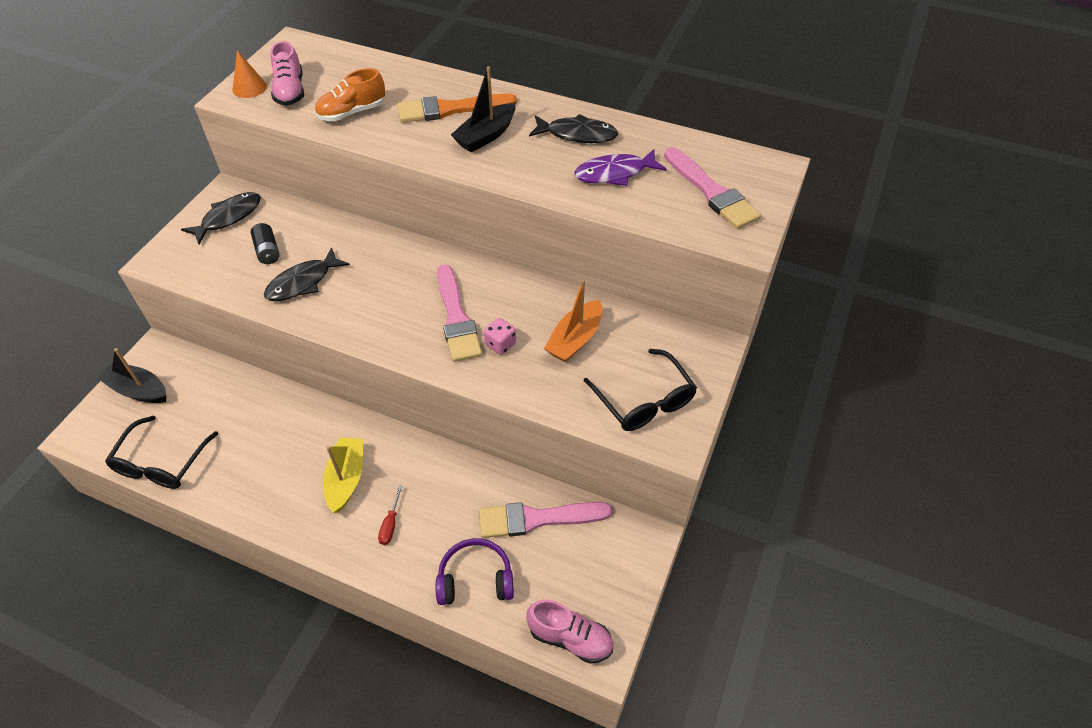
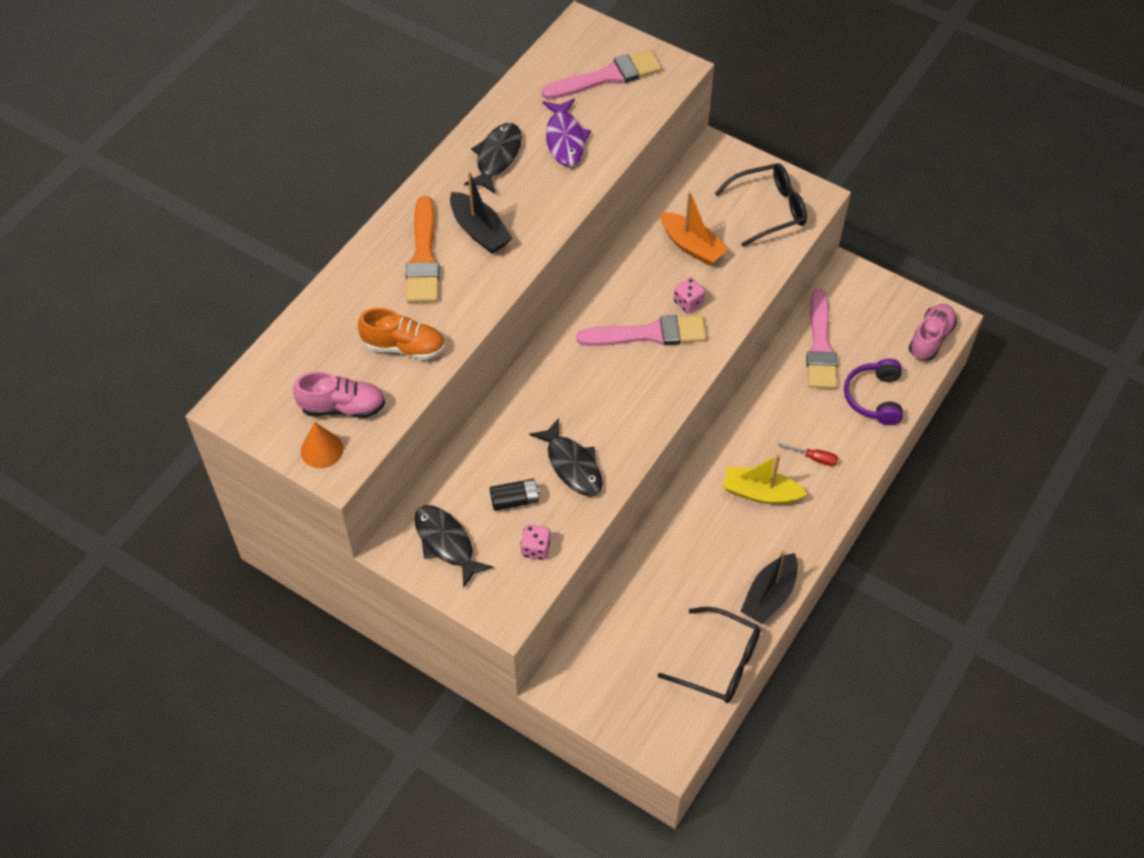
camera: 80 degrees left, 5 degrees up
(138, 390) = (615, 697): black boat -> black boat (769, 595)
(218, 270) = (536, 548): none -> pink dice
(352, 112) = (404, 347): orange shoe -> orange shoe turned 60 degrees counterclockwise

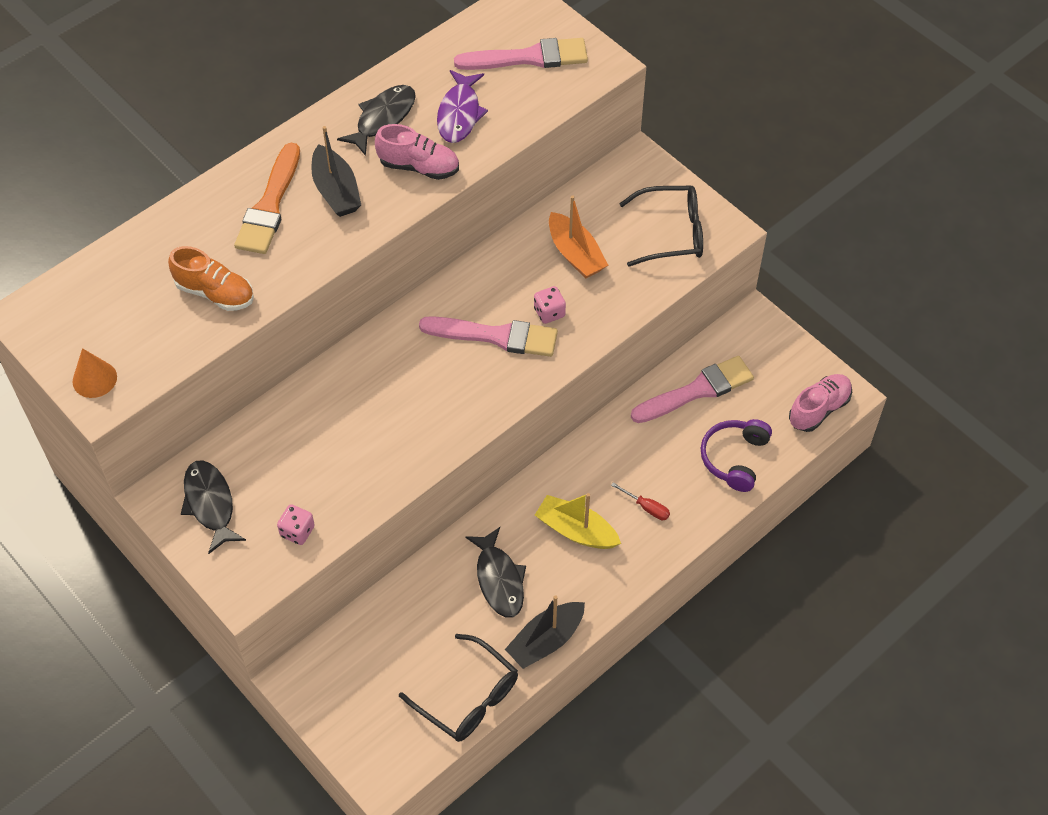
camera: 15 degrees right, 0 degrees up
(343, 407) = (131, 340): pink shoe -> pink shoe (419, 167)
(515, 500) = (295, 477): black battery -> none
(572, 465) = (366, 454): black fish -> black fish (499, 579)
(820, 346) = (697, 390): pink brush -> pink brush turned 135 degrees counterclockwise

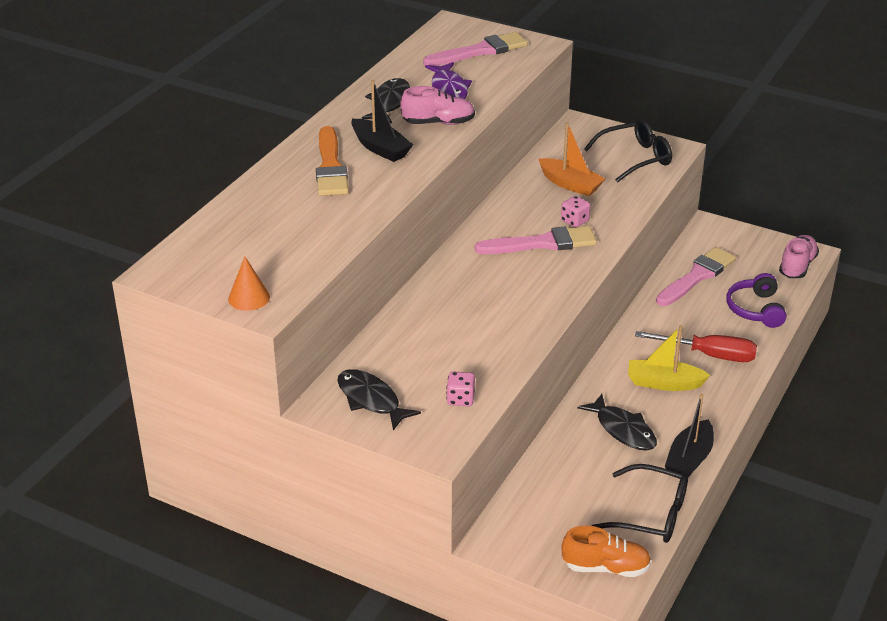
camera: 20 degrees left, 20 degrees down
(215, 293) = (320, 225): orange shoe -> orange shoe (606, 567)
(646, 507) = (709, 355): red screwdriver -> red screwdriver, size x2.05

